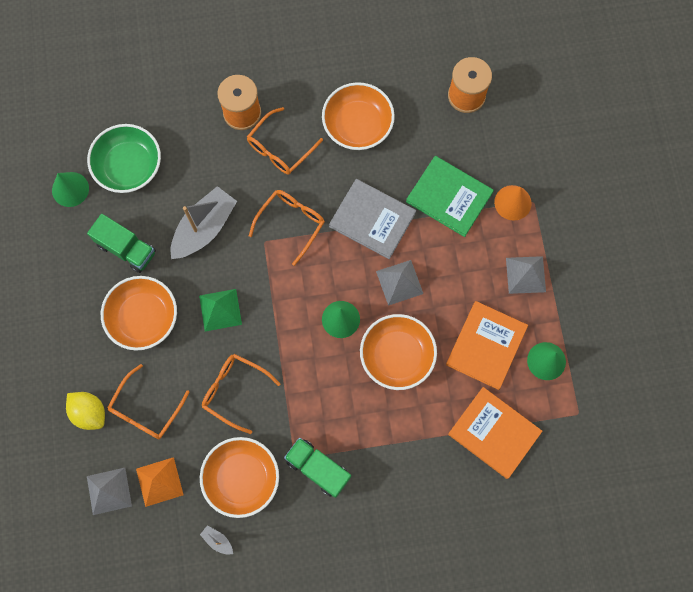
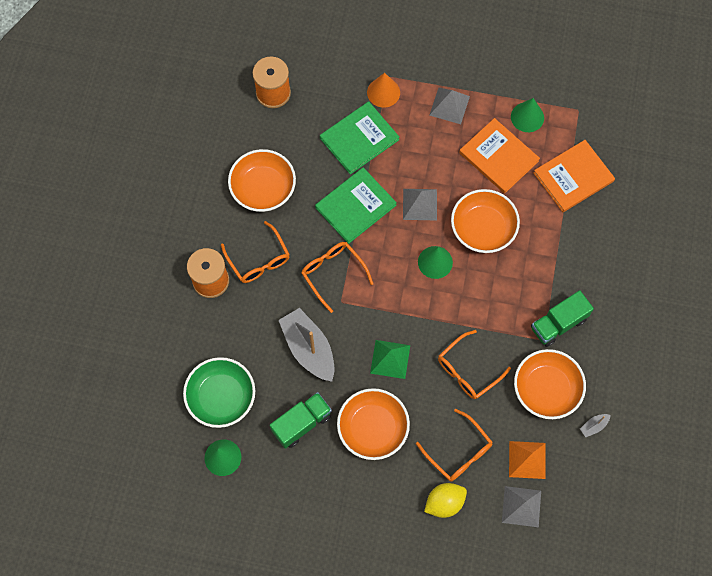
camera: 70 degrees left, 5 degrees down
(372, 219) = (355, 206): grey book -> green book

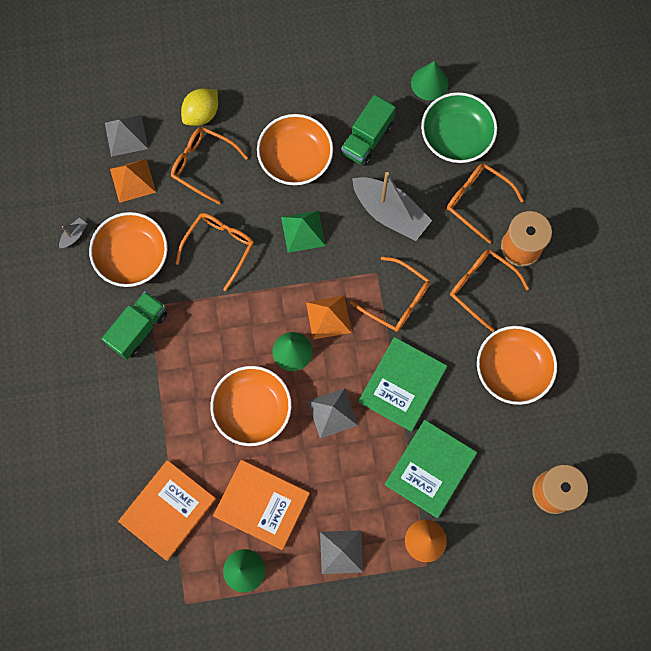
camera: 160 degrees right, 5 degrees up
(229, 333) = (476, 201): none -> orange glasses
(395, 279) = (328, 317): none -> orange pyramid

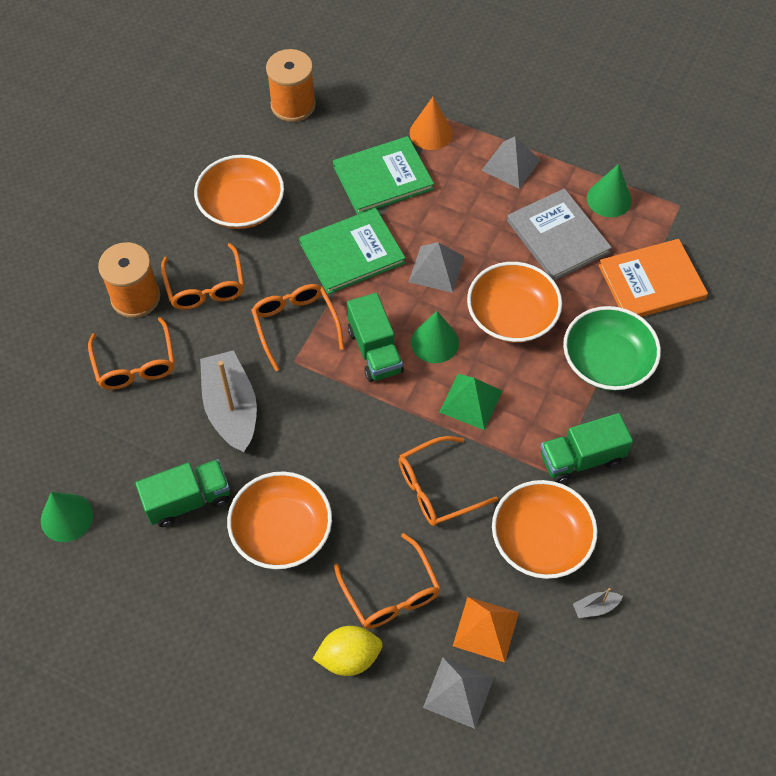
camera: 145 degrees left, 15 degrees down
(262, 504) = (557, 237): orange book -> grey book
(303, 231) = (335, 448): green pyramid -> green pyramid (470, 401)
(328, 317) = (375, 350): orange pyramid -> green truck
(456, 136) = (94, 440): green bowl -> green bowl (607, 362)

